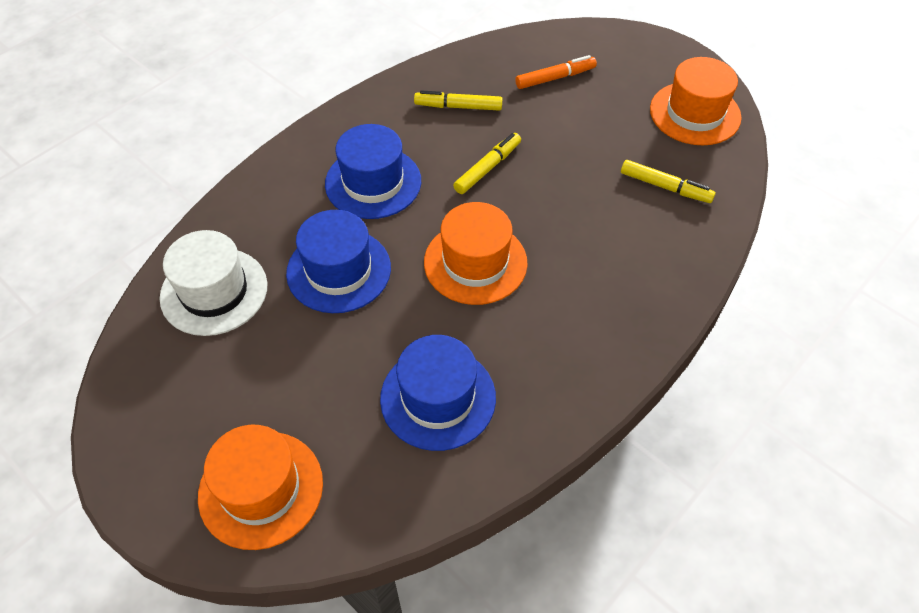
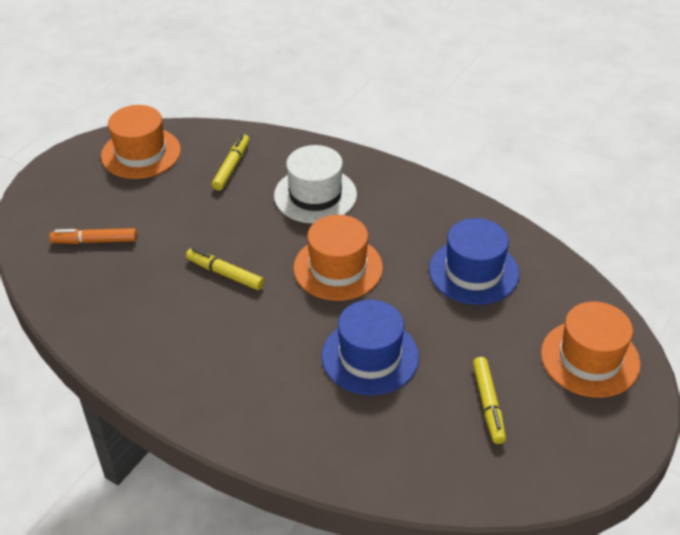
camera: 100 degrees left, 10 degrees down
(214, 291) = (420, 445): white hat -> white hat (315, 195)
(373, 182) = (256, 353): blue hat -> none
(458, 107) = (141, 306): yellow marker -> yellow marker (488, 404)
(555, 78) = (95, 241): orange marker -> orange marker turned 60 degrees counterclockwise

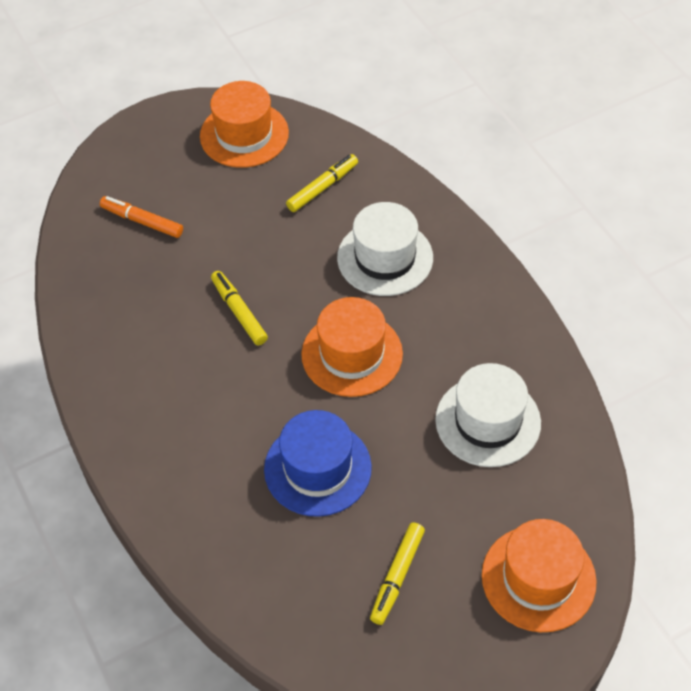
camera: 30 degrees right, 10 degrees up
(473, 271) = (488, 421): blue hat -> white hat

